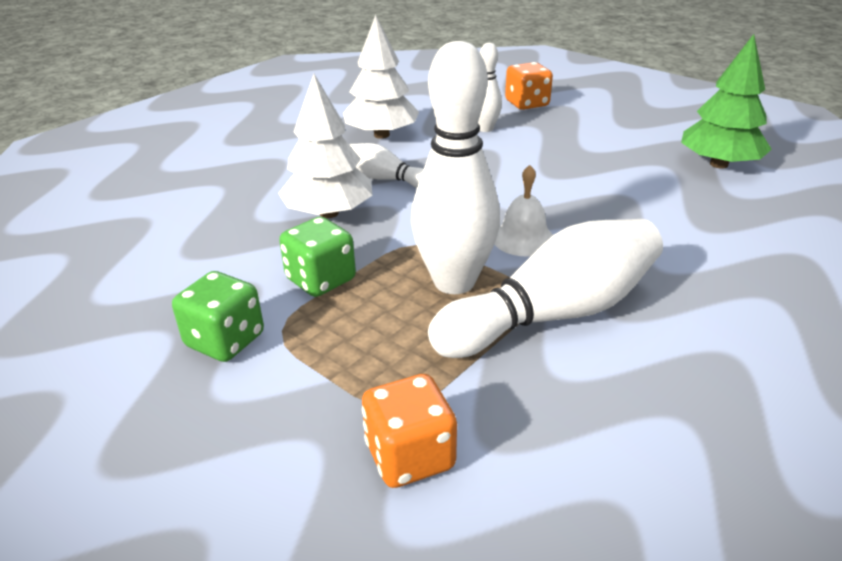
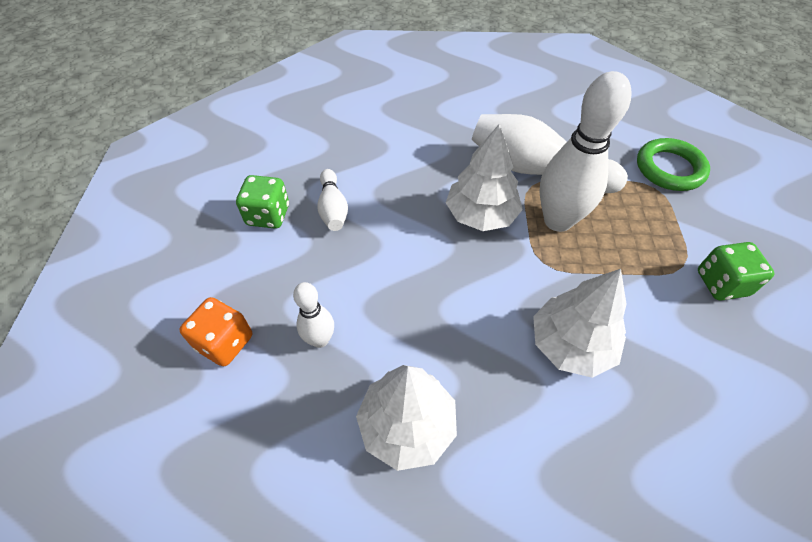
camera: 130 degrees left, 20 degrees up
(321, 280) = (632, 283): green dice -> green dice (268, 215)
(386, 179) = (486, 347): white bowling pin -> white bowling pin (333, 208)
(410, 456) = (669, 169): orange dice -> green ring
(523, 238) = (481, 215): white bell -> white tree
(718, 164) = (282, 165): green tree -> none

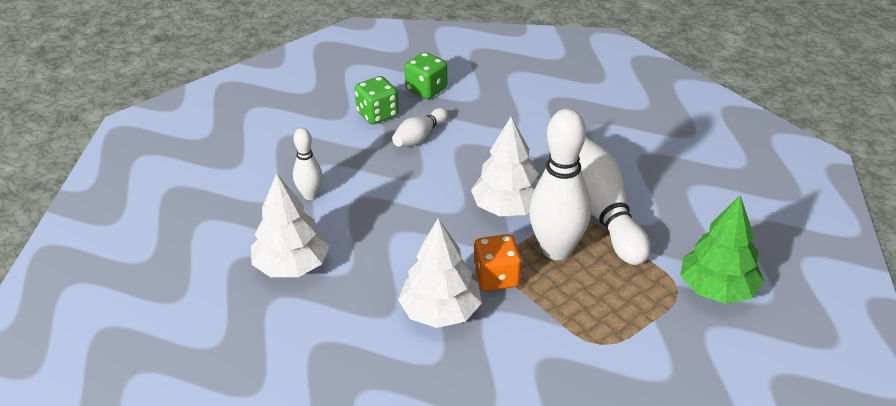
camera: 50 degrees right, 15 degrees down
(225, 342) = (265, 160): orange dice -> orange dice (497, 277)
(669, 169) = (717, 289): green ring -> green tree
(721, 283) = (610, 374): green dice -> green dice (426, 89)

